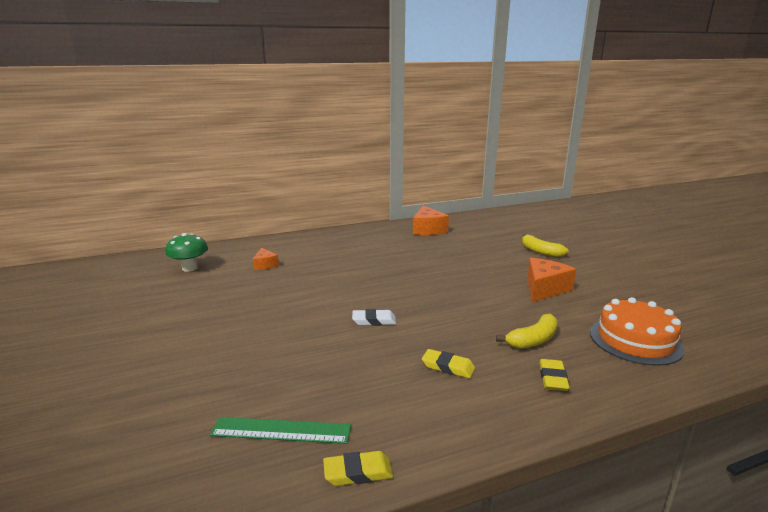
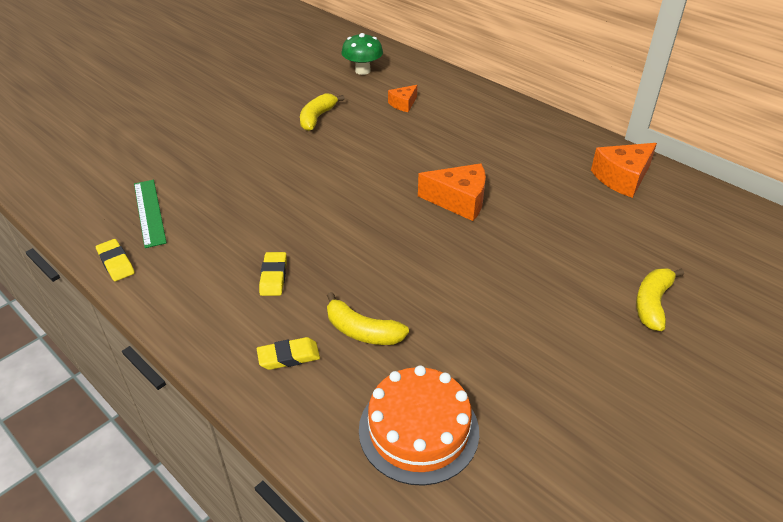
camera: 65 degrees right, 20 degrees up
(233, 301) = (317, 118): none -> yellow banana
(374, 321) = (333, 207): white eraser -> none
(544, 289) = (513, 324): orange cheese -> orange cheese (459, 201)

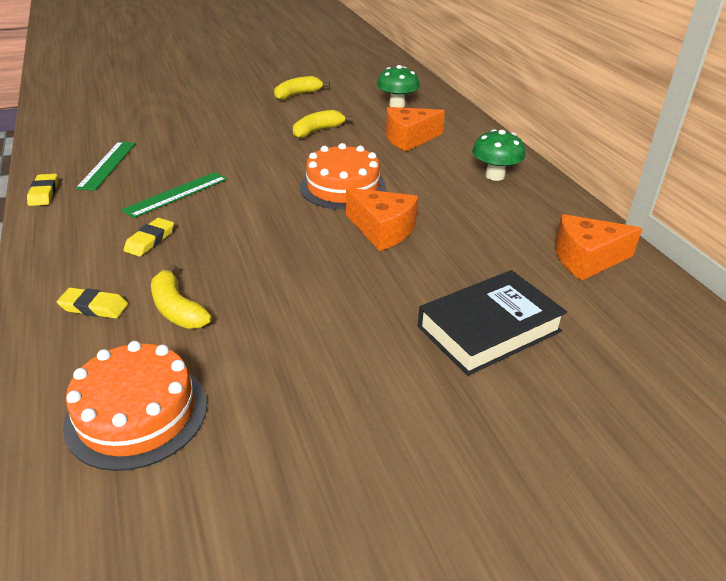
camera: 25 degrees right, 5 degrees down
(250, 222) = (176, 194): none -> green ruler
(391, 170) = (343, 187): none -> orange cake
(403, 104) = (409, 138): orange cheese -> orange cheese, size x1.73
(501, 122) = (494, 176): none -> green mushroom
(604, 260) = (489, 329): none -> black book
(652, 303) = (505, 390): yellow banana -> yellow banana (297, 95)

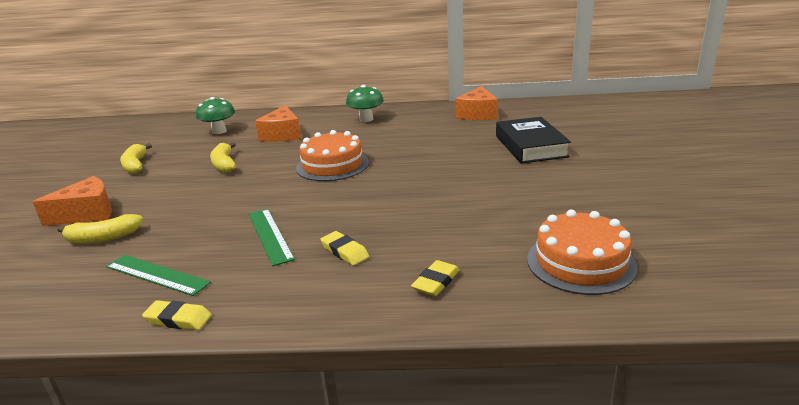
camera: 65 degrees left, 10 degrees down
(177, 309) = (460, 242): yellow banana -> yellow banana (103, 238)
(382, 230) = (405, 159): orange cheese -> orange cheese (87, 214)

